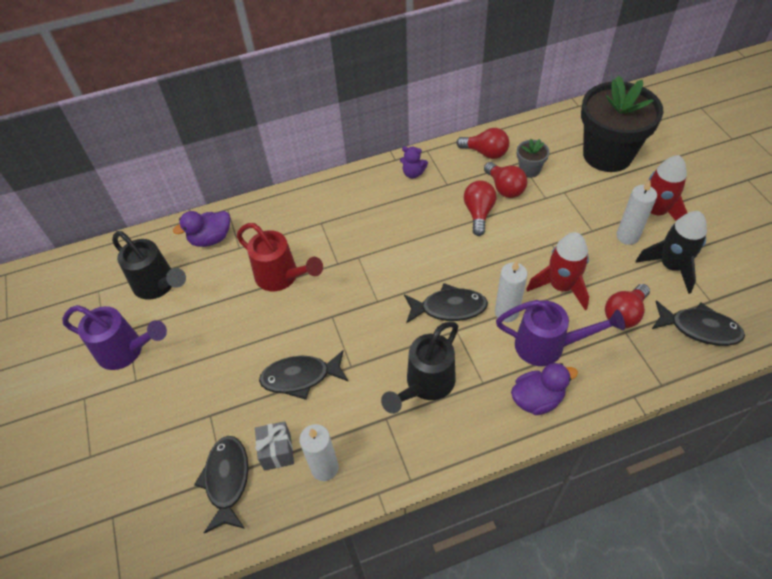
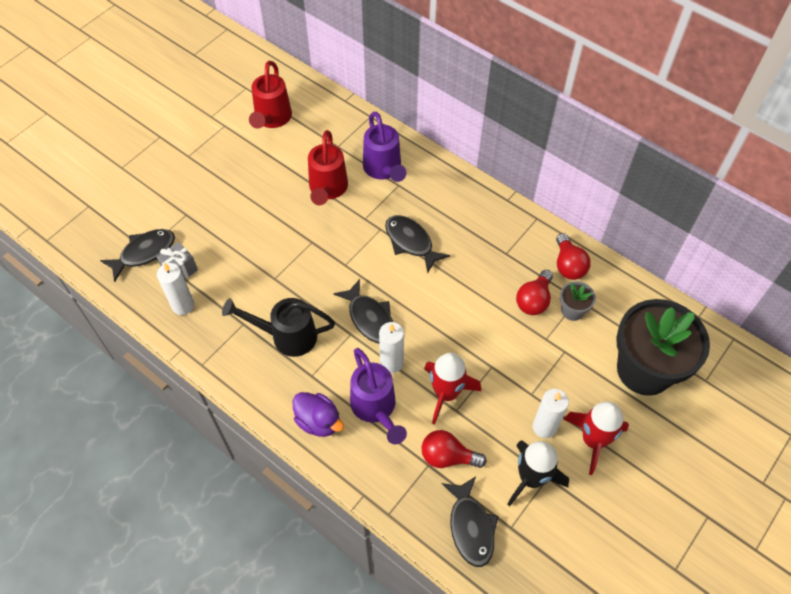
camera: 55 degrees right, 5 degrees up
(126, 351) = (207, 136): purple watering can -> purple watering can (383, 169)
(158, 285) = (272, 119): black watering can -> red watering can
(211, 239) = (334, 124): purple duck -> none
(300, 377) = (246, 251): black fish -> black fish (411, 242)
(413, 173) = (500, 221): purple teddy bear -> none
(478, 213) = (488, 293): red light bulb -> none

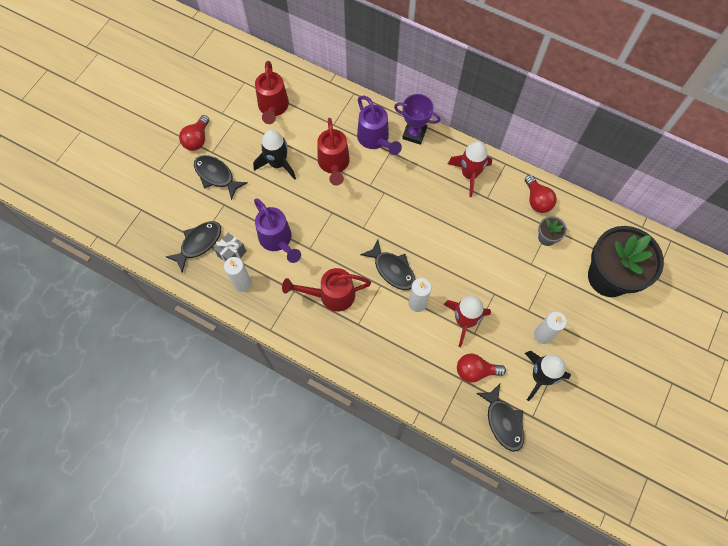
camera: 10 degrees left, 10 degrees up
(261, 179) = (278, 163): none -> black rocket
(287, 336) = (331, 295): black watering can -> red watering can
(318, 421) = (372, 360): purple duck -> none
(375, 408) = (413, 342): purple watering can -> purple watering can (277, 240)
(411, 242) = (410, 200): black fish -> black fish (216, 175)
(432, 169) = (414, 134): none -> purple trophy
(534, 300) = (516, 234): red light bulb -> red light bulb (197, 139)
(593, 440) = (580, 339): red rocket -> red rocket (469, 174)

